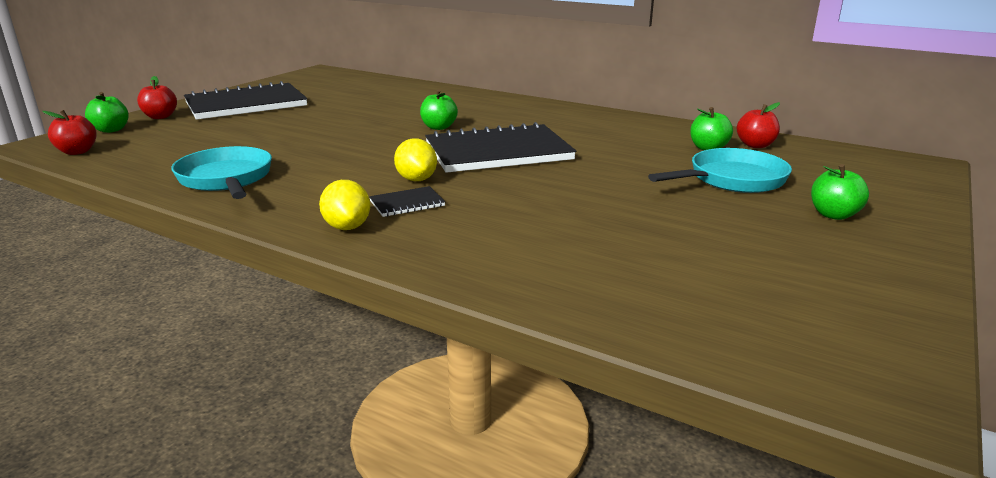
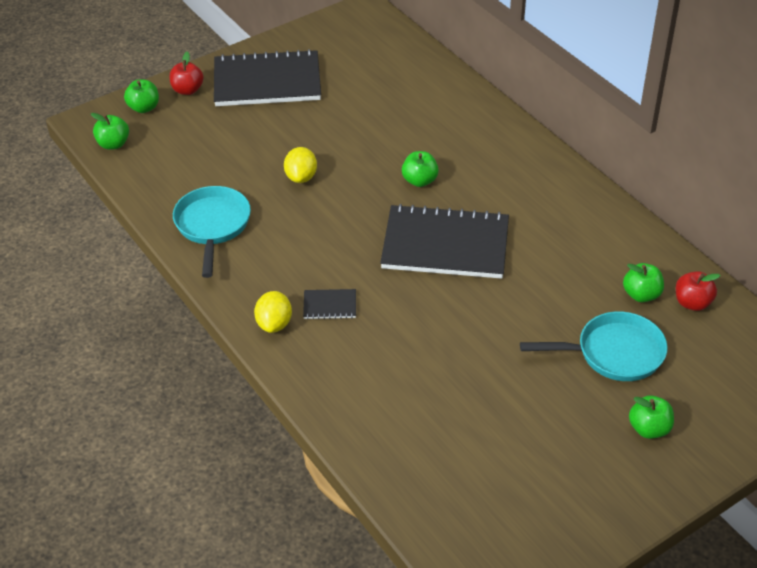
camera: 25 degrees right, 20 degrees up
(77, 152) = (113, 144): red apple -> green apple
(416, 179) = (354, 271): yellow lemon -> yellow lemon (301, 177)

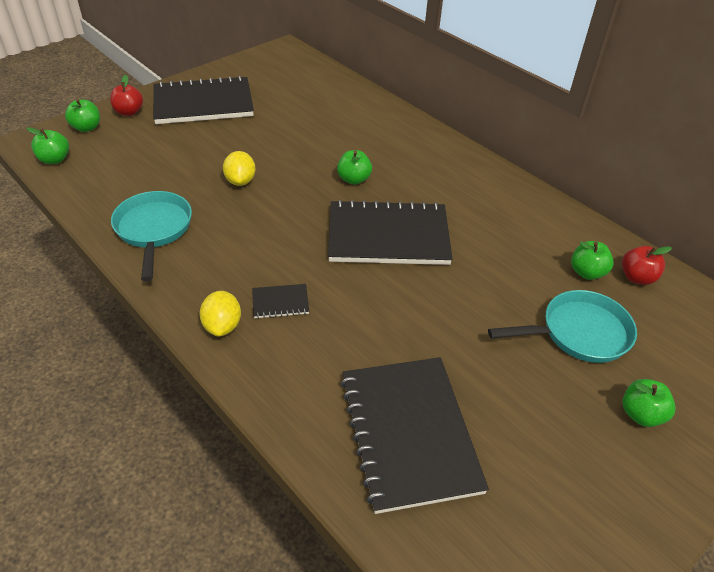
camera: 10 degrees left, 0 degrees up
(431, 427) = (409, 433): none -> black notebook

